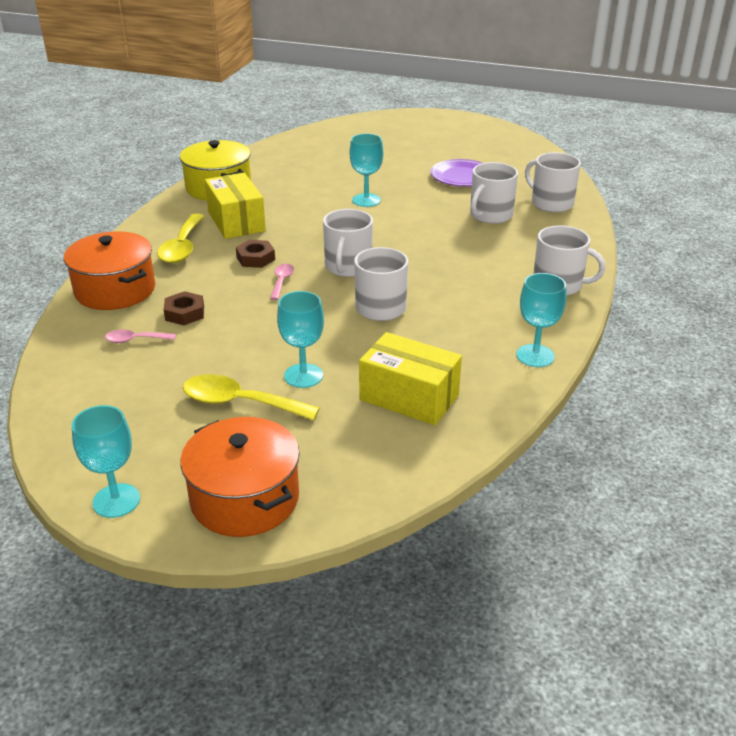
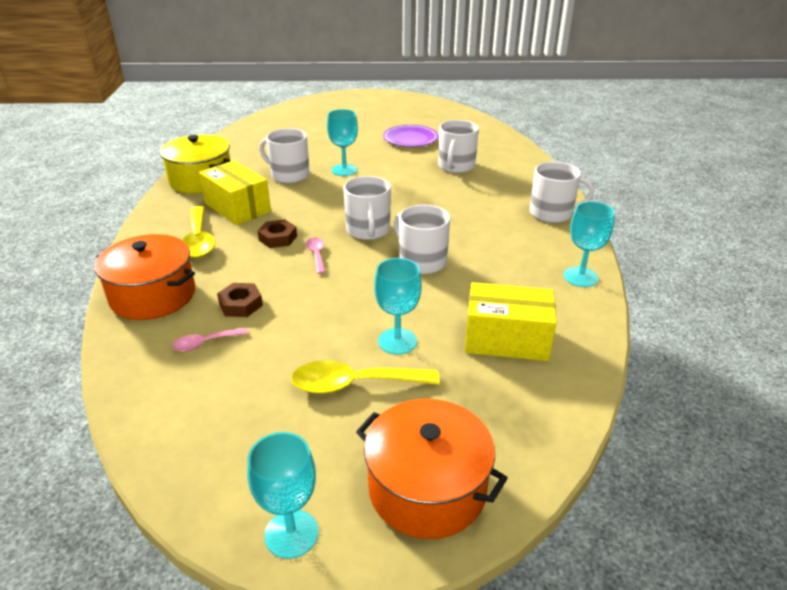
camera: 20 degrees left, 0 degrees up
(551, 203) = (495, 149): white mug -> white mug (289, 175)

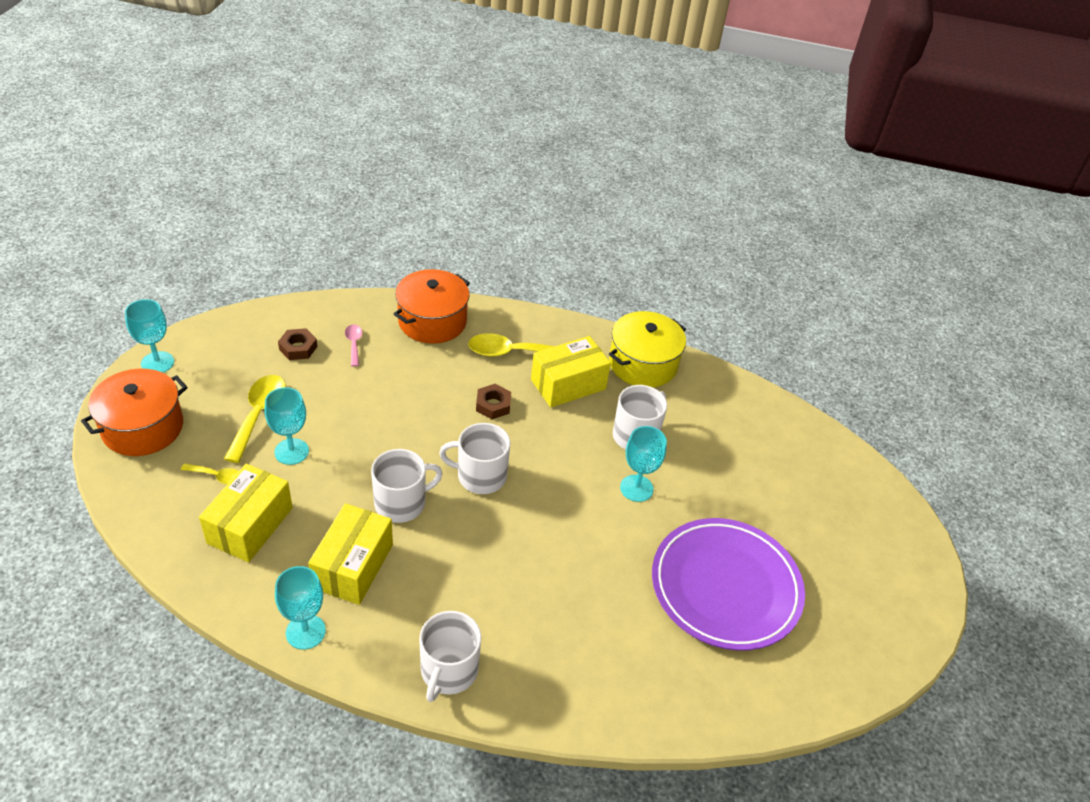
camera: 100 degrees right, 10 degrees up
(241, 304) = (394, 368): brown nut -> brown nut (298, 348)
(316, 255) = (450, 427): pink spoon -> none
(410, 139) = (725, 587): purple plate -> purple plate, size x1.81
(456, 166) = (617, 612): white mug -> none
(463, 384) = (217, 476): none -> yellow spoon
(503, 270) = (353, 566): none -> yellow box

